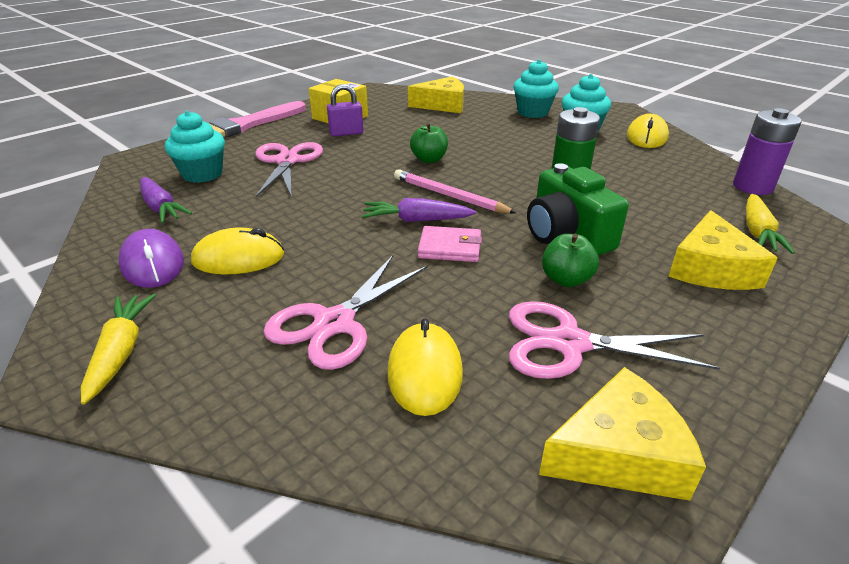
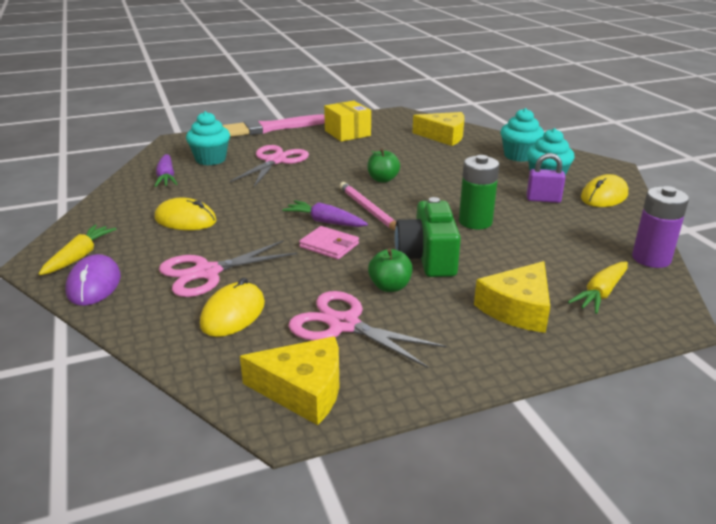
camera: 25 degrees right, 5 degrees down
(153, 263) = (134, 211): purple mouse -> purple mouse (94, 284)
(346, 133) = (339, 147): purple padlock -> purple padlock (543, 199)

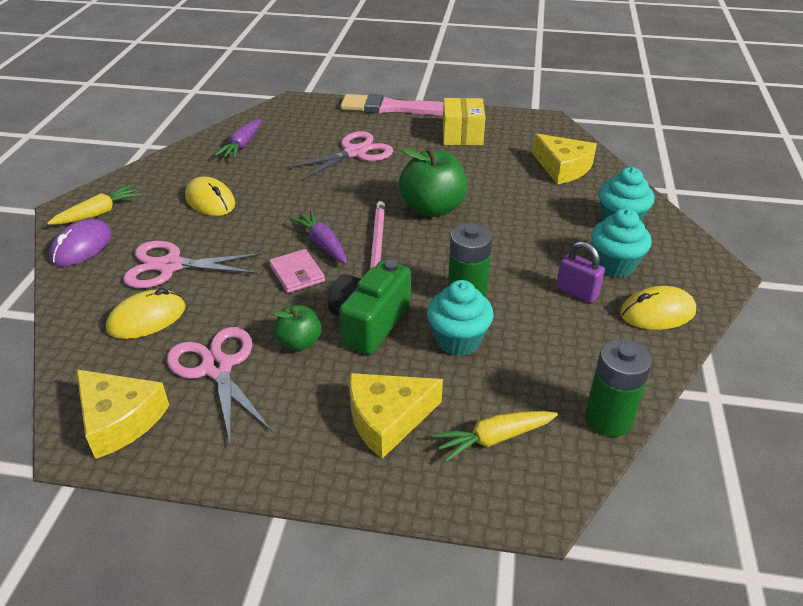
camera: 30 degrees right, 10 degrees up
(210, 159) = (299, 134): turquoise cupcake -> turquoise cupcake (458, 340)
(383, 179) = (432, 208): green apple -> green apple, size x1.79
(651, 259) = (608, 419): purple battery -> green battery

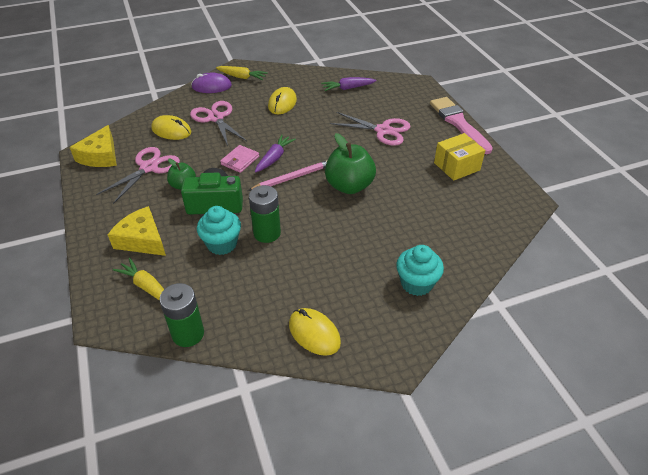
camera: 60 degrees right, 5 degrees up
(563, 168) = (464, 231): yellow cheese -> none
(577, 292) = (307, 284): purple padlock -> none
(614, 265) = (355, 295): turquoise cupcake -> none

